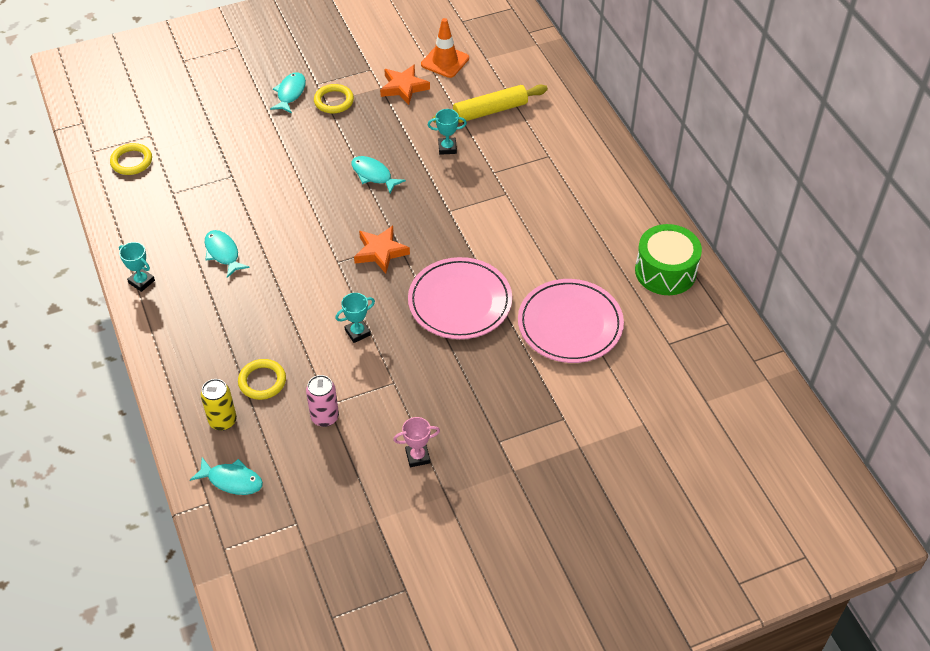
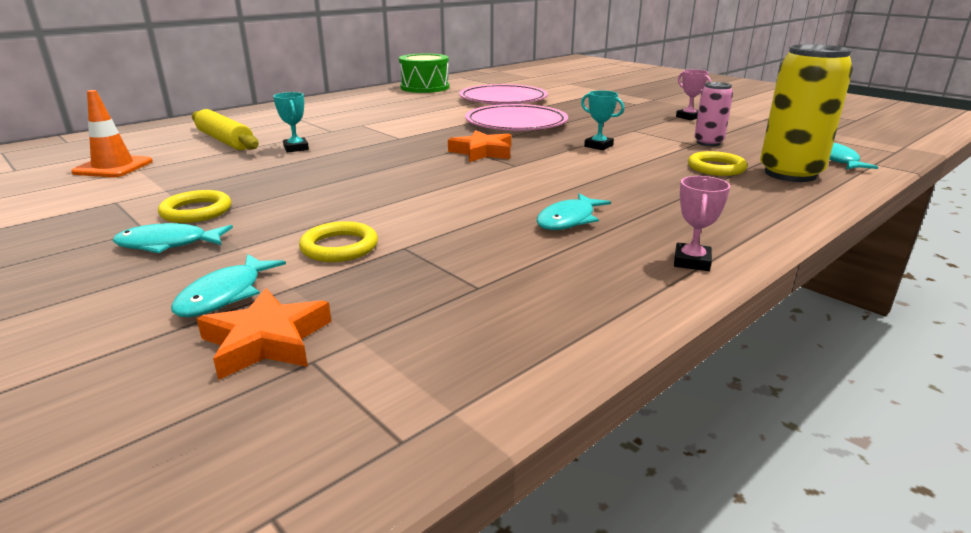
camera: 110 degrees left, 25 degrees down
(131, 161) = (414, 359): yellow ring -> yellow ring (339, 247)
(141, 281) = (691, 261): turquoise trophy -> pink trophy
(223, 421) = (790, 174): yellow can -> yellow can, size x1.80
(373, 175) = (358, 170): turquoise fish -> turquoise fish (225, 295)
(403, 87) = (169, 179): orange star -> orange star (267, 341)

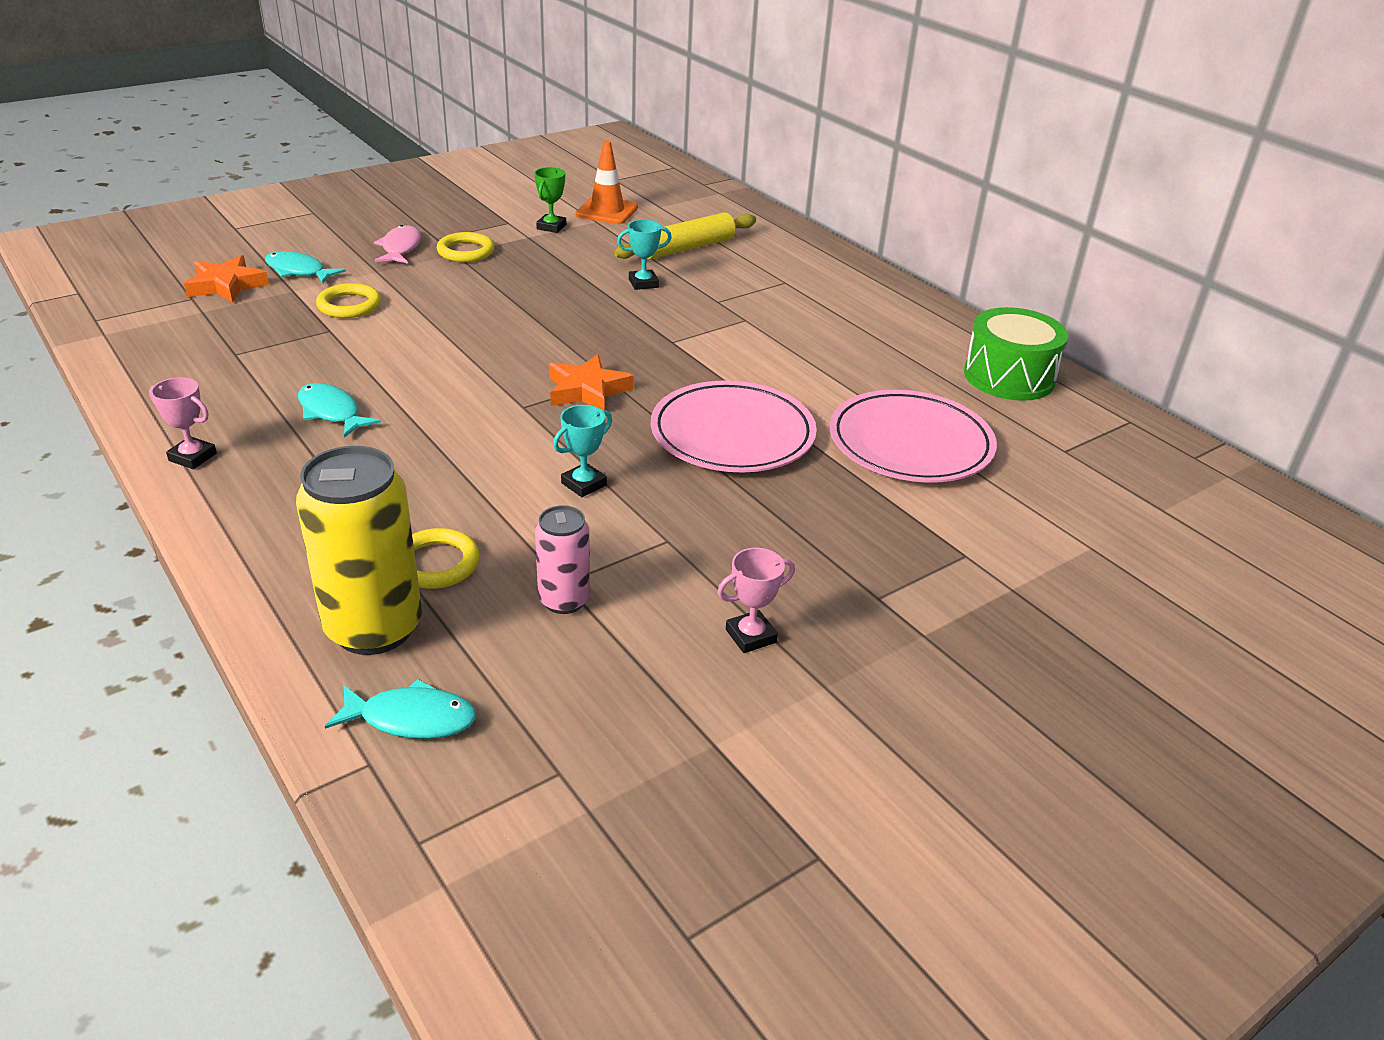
camera: 95 degrees right, 10 degrees up
(143, 183) = (551, 227): none -> green trophy
(168, 244) = (400, 248): turquoise fish -> pink fish

